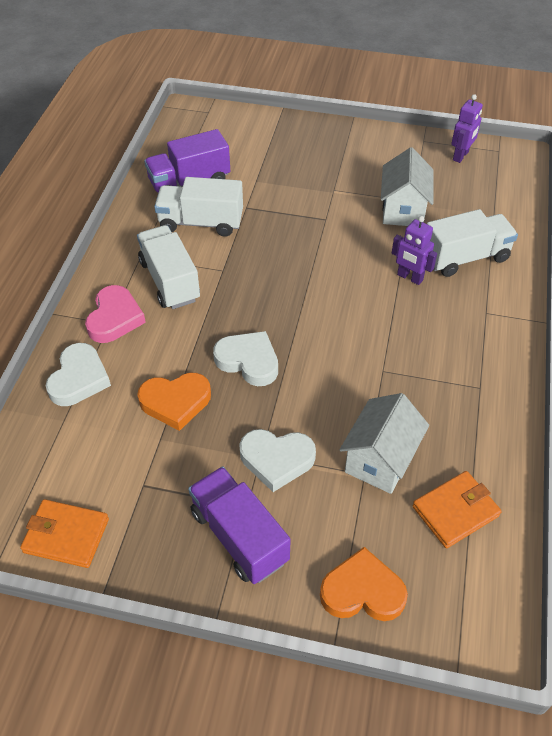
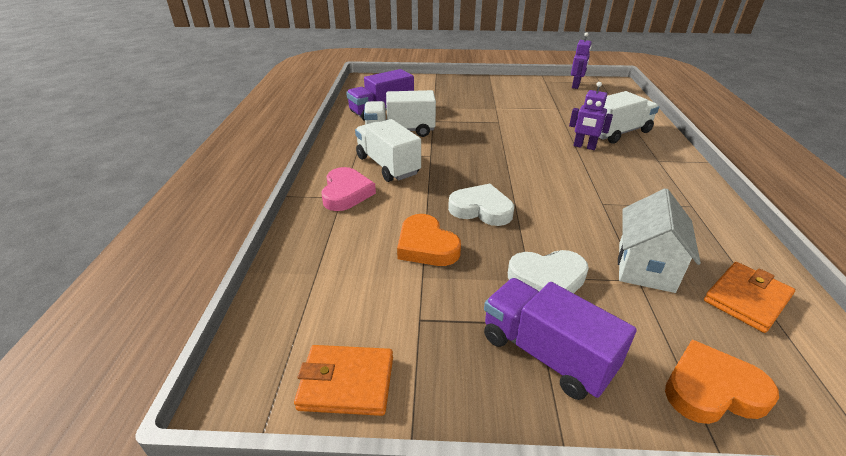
camera: 10 degrees left, 15 degrees down
(79, 379) = (324, 239): white heart -> none
(175, 402) = (426, 246): orange heart -> orange heart turned 75 degrees clockwise
(403, 210) = (554, 113): white house -> none

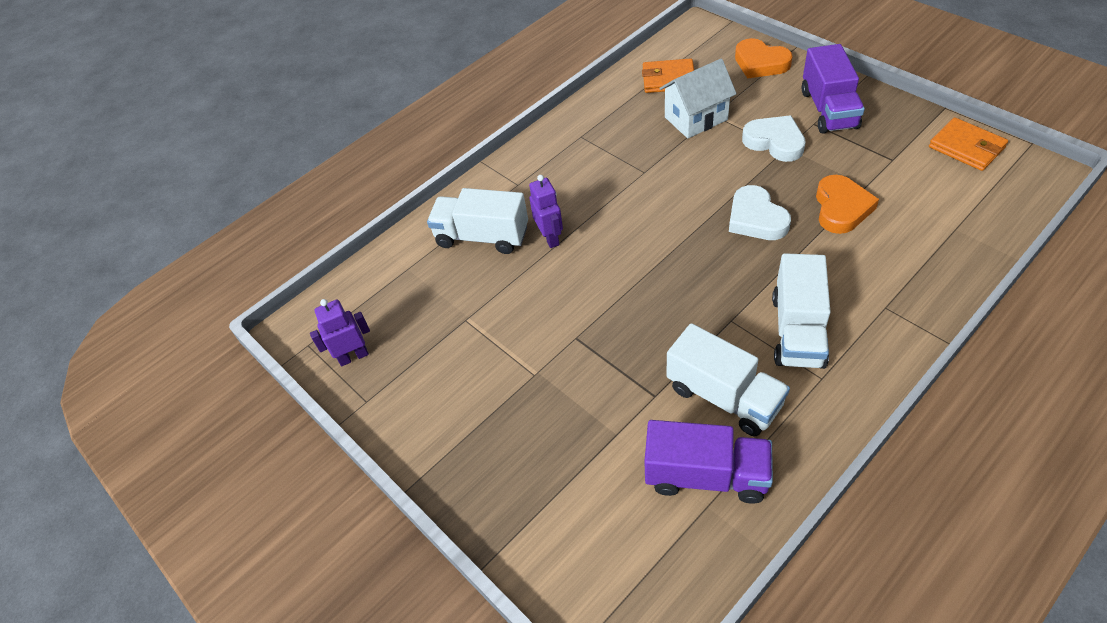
camera: 130 degrees left, 15 degrees up
(346, 193) = (877, 310): pink heart -> none

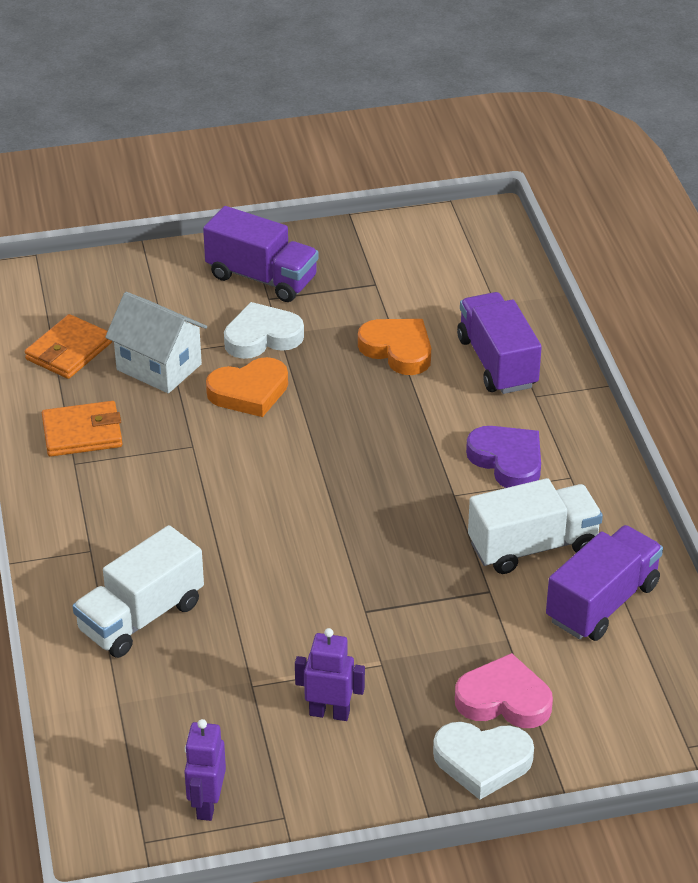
camera: 65 degrees left, 10 degrees down
(550, 238) = (207, 563): purple robot -> purple robot (329, 713)
(555, 466) = (504, 699): none -> pink heart
(696, 118) = (159, 367): white house -> white house turned 60 degrees counterclockwise
(756, 218) = (349, 408): white heart -> white heart (482, 762)
(760, 63) = (134, 277): orange heart -> orange heart (249, 392)
(797, 330) = (507, 461): white truck -> purple heart
(894, 265) = (497, 362): none -> purple truck
(966, 147) = (412, 236): orange wallet -> orange wallet (82, 433)

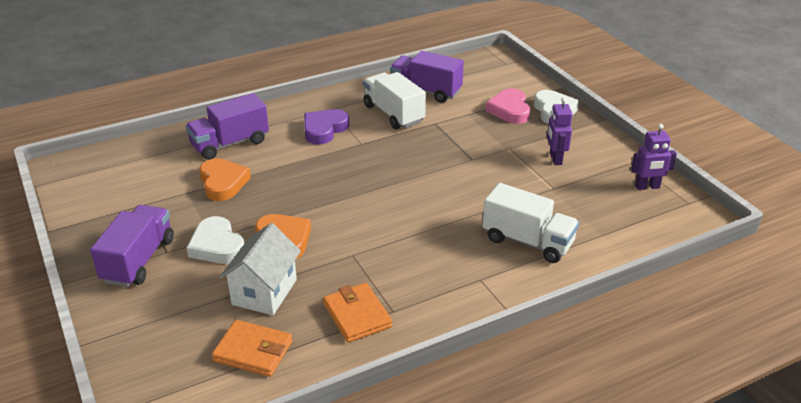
camera: 105 degrees left, 5 degrees down
(398, 350) = (223, 183): orange heart -> orange heart turned 135 degrees clockwise

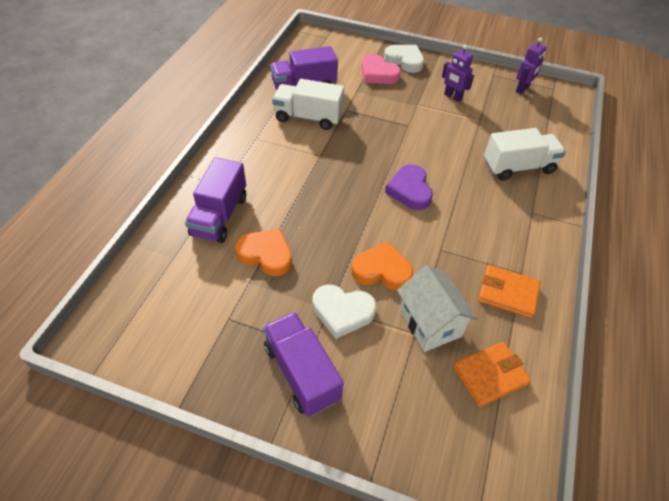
camera: 45 degrees left, 15 degrees up
(324, 129) = (277, 159): purple heart -> purple heart (409, 190)

